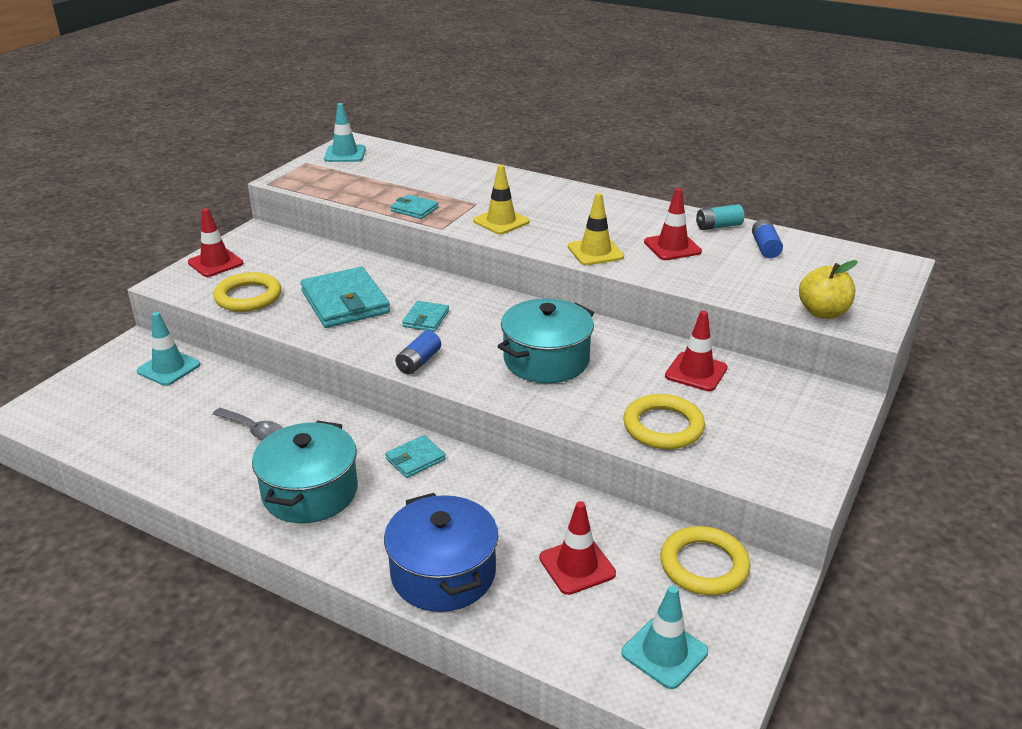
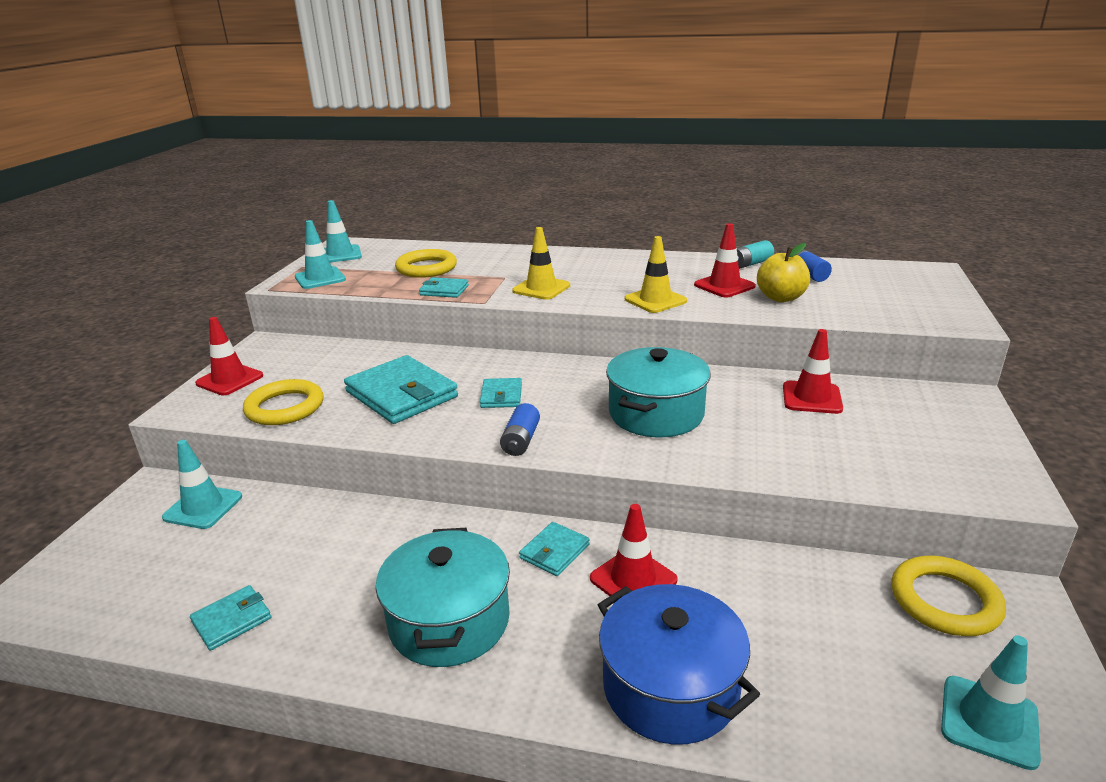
camera: 15 degrees left, 5 degrees down
(160, 457) = (232, 620): none -> turquoise wallet
(254, 430) = (342, 559): grey spoon -> none
(315, 178) = (320, 278): none -> turquoise traffic cone
(577, 566) = (815, 636): red traffic cone -> red traffic cone (633, 579)
(663, 426) = (825, 457): yellow ring -> yellow ring (426, 268)
(823, 312) = (912, 318): yellow apple -> yellow apple (781, 298)

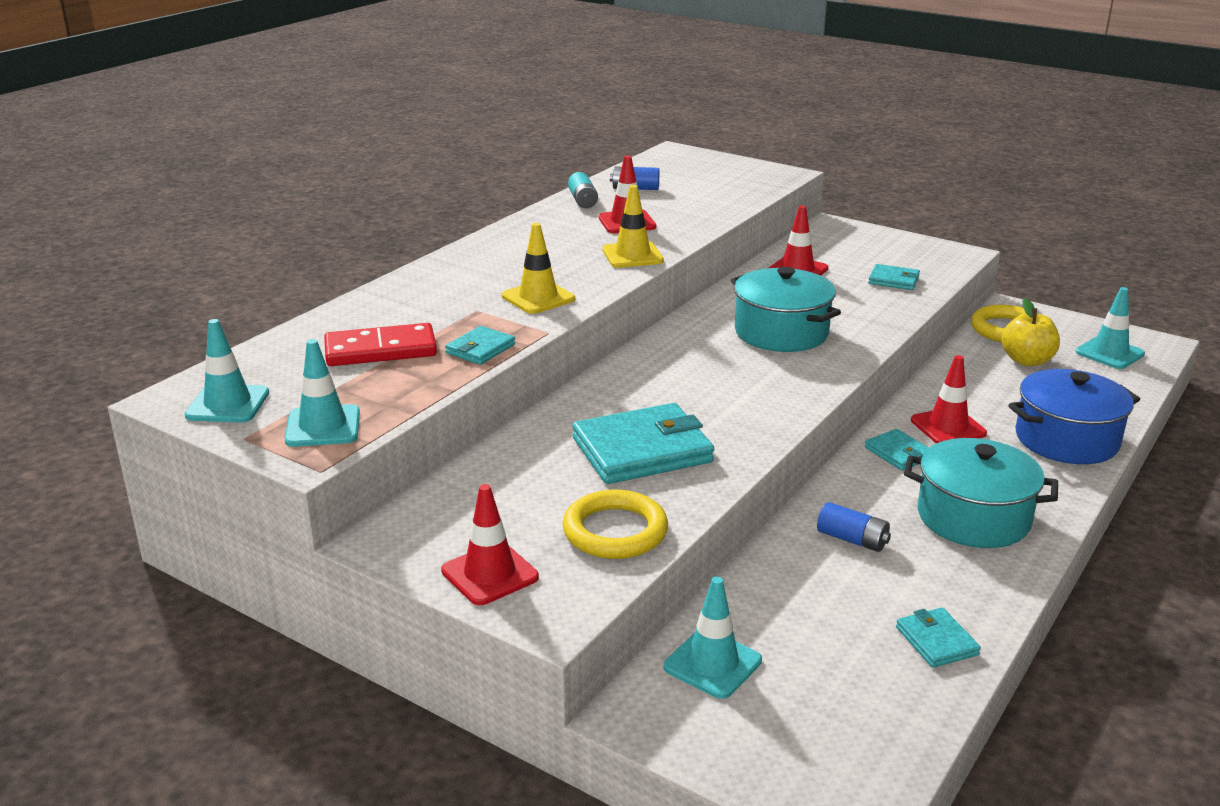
camera: 70 degrees left, 0 degrees up
(426, 268) = (380, 350): yellow ring -> red domino
(501, 396) = (691, 395): turquoise wallet -> turquoise wallet (893, 280)
(521, 440) = (791, 400): blue battery -> blue battery (852, 539)
(781, 298) = (679, 210): yellow apple -> yellow apple (1027, 361)

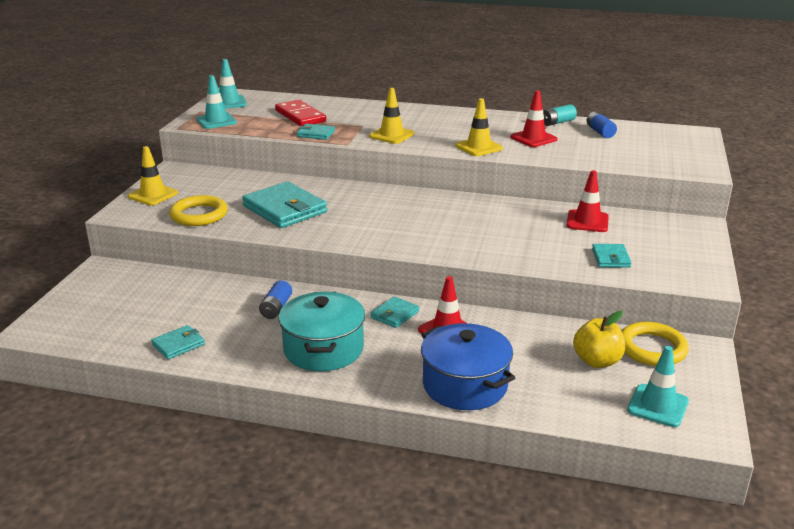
camera: 70 degrees right, 0 degrees up
(490, 574) = (153, 195): red traffic cone -> yellow traffic cone
(712, 664) = (143, 281): turquoise traffic cone -> none
(781, 332) = (472, 228): turquoise pot -> none

